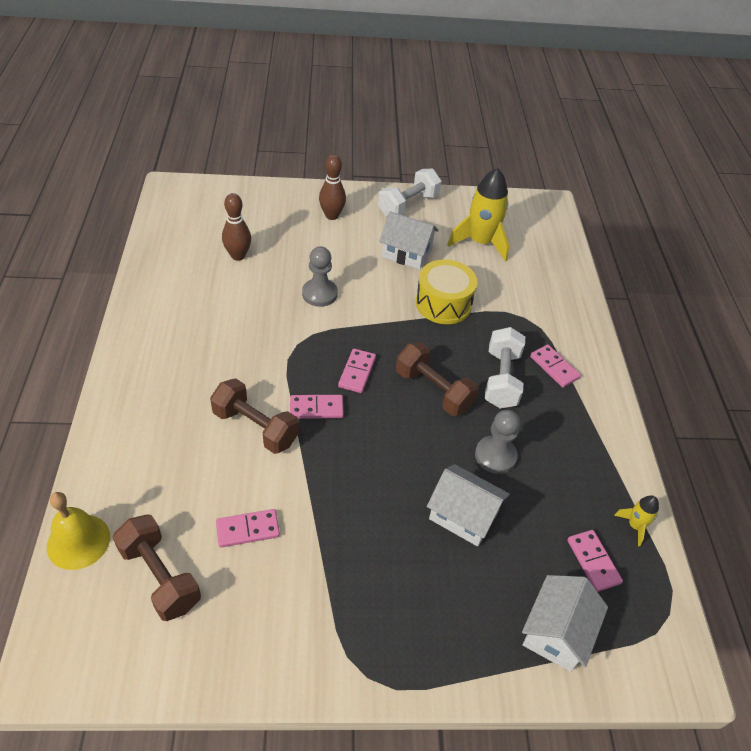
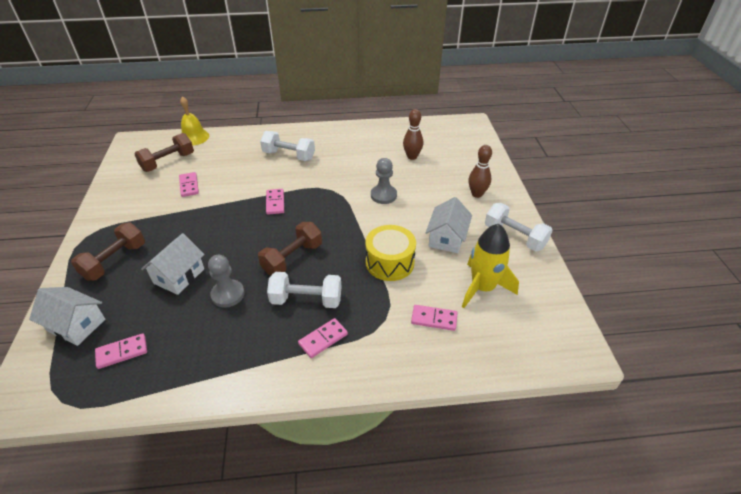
camera: 90 degrees right, 5 degrees down
(194, 390) = (289, 155): none -> white dumbbell
(255, 427) = (260, 180): brown dumbbell -> brown dumbbell (115, 261)
(357, 372) = (308, 218): pink domino -> pink domino (434, 319)
(634, 526) = (146, 386): yellow rocket -> none

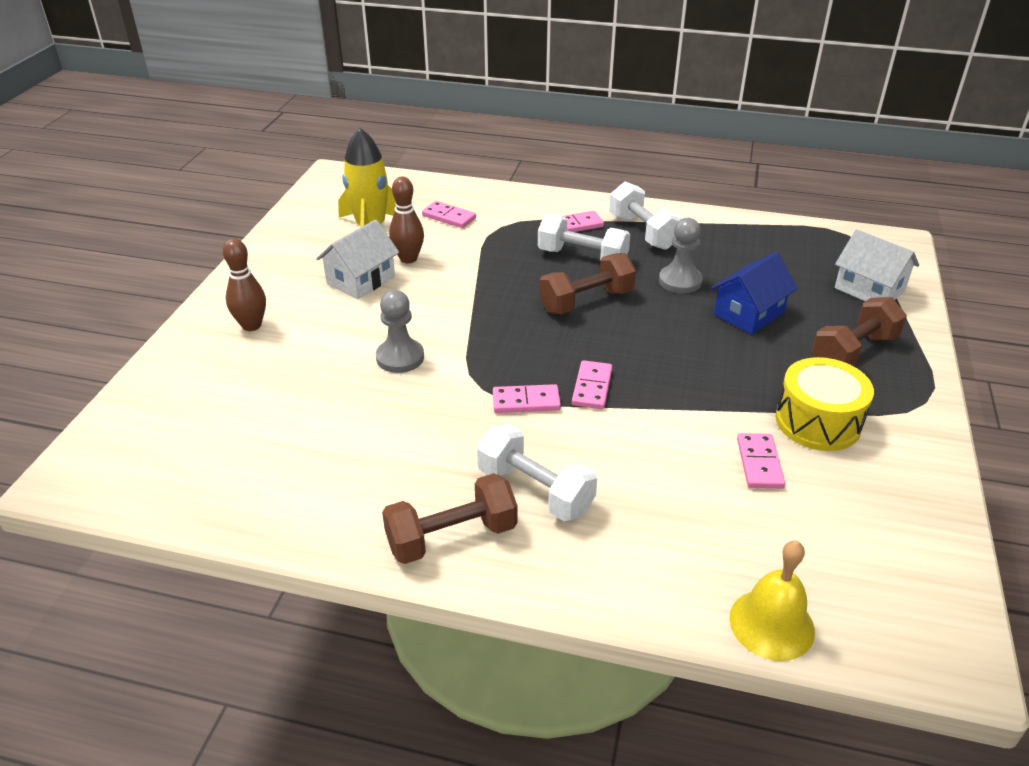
camera: 160 degrees left, 5 degrees down
(122, 352) = (800, 256): pink domino -> pink domino (526, 401)
(168, 162) = (823, 544): brown dumbbell -> brown dumbbell (452, 537)
(179, 276) = (748, 313): white house -> blue house
(389, 262) = (459, 271): yellow drum -> yellow drum (818, 422)
(412, 156) = (284, 421): brown bowling pin -> brown bowling pin (408, 259)
(514, 237) = (272, 263): white dumbbell -> white dumbbell (643, 232)

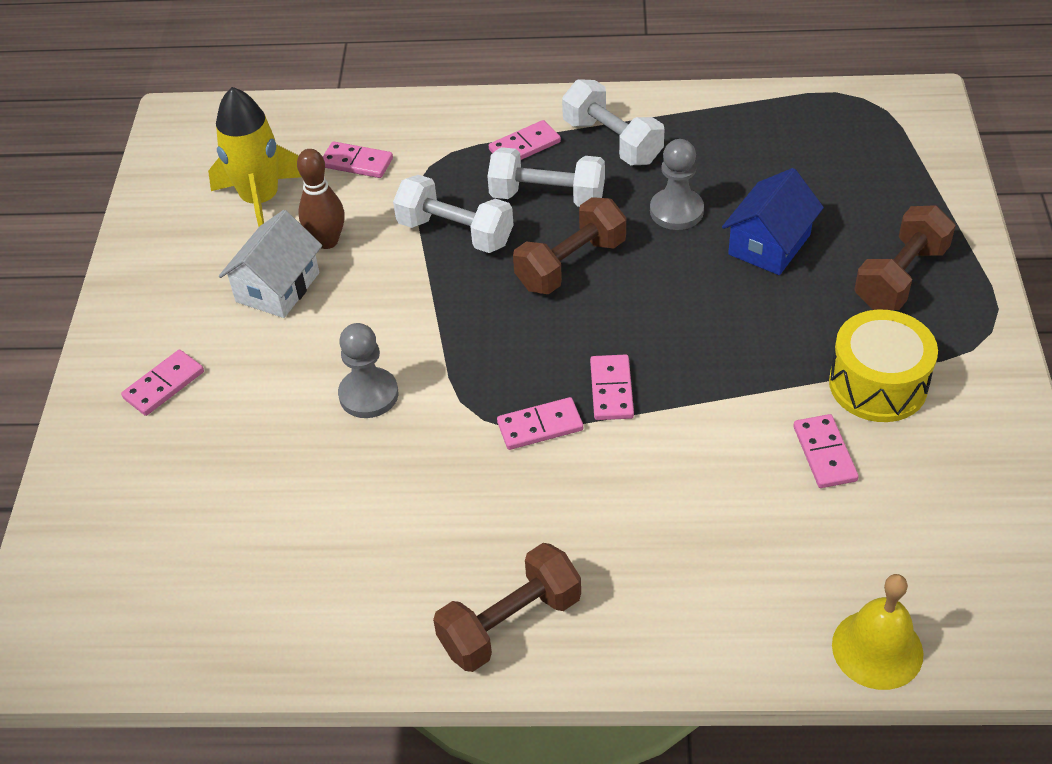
camera: 10 degrees left, 10 degrees up
(251, 325) = (164, 385): brown bowling pin -> pink domino
(535, 490) = (585, 543): white dumbbell -> white dumbbell (455, 233)
(869, 289) = (903, 180): white house -> none

